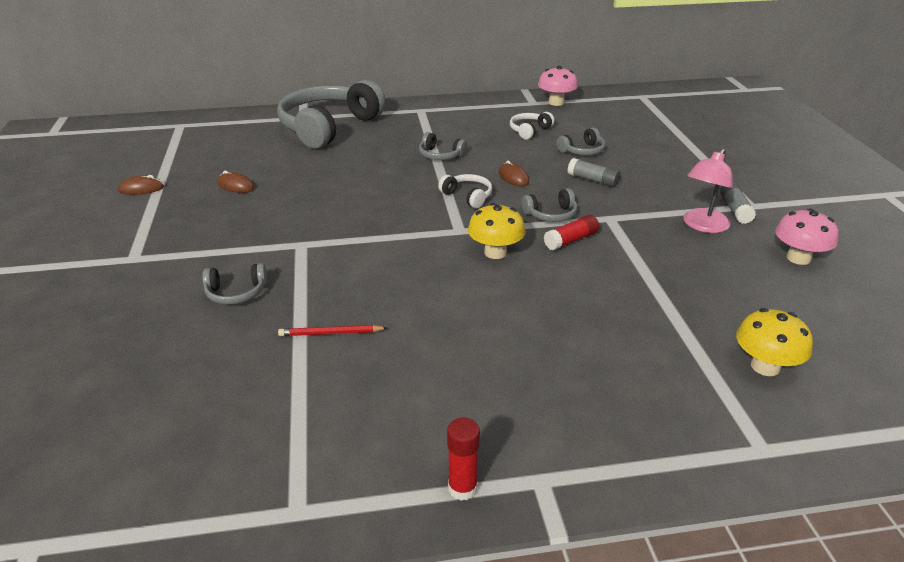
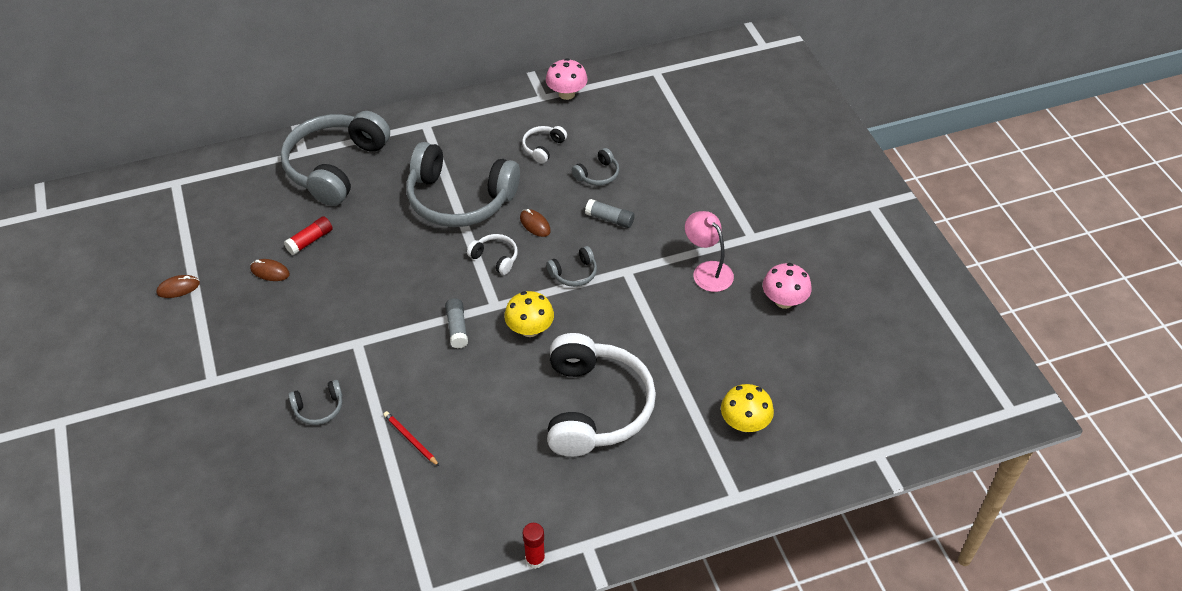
camera: 10 degrees left, 15 degrees up
(331, 333) = (410, 439): red pencil -> red pencil turned 60 degrees clockwise
(440, 155) = (459, 199): grey headphones -> grey headphones, size x2.38
(566, 328) = (595, 407): none -> white headphones
(571, 240) = (594, 305): red glue stick -> red glue stick (310, 241)
(702, 226) = (707, 271): pink lamp -> pink lamp turned 120 degrees clockwise
(735, 210) = (737, 245): grey glue stick -> grey glue stick (457, 328)

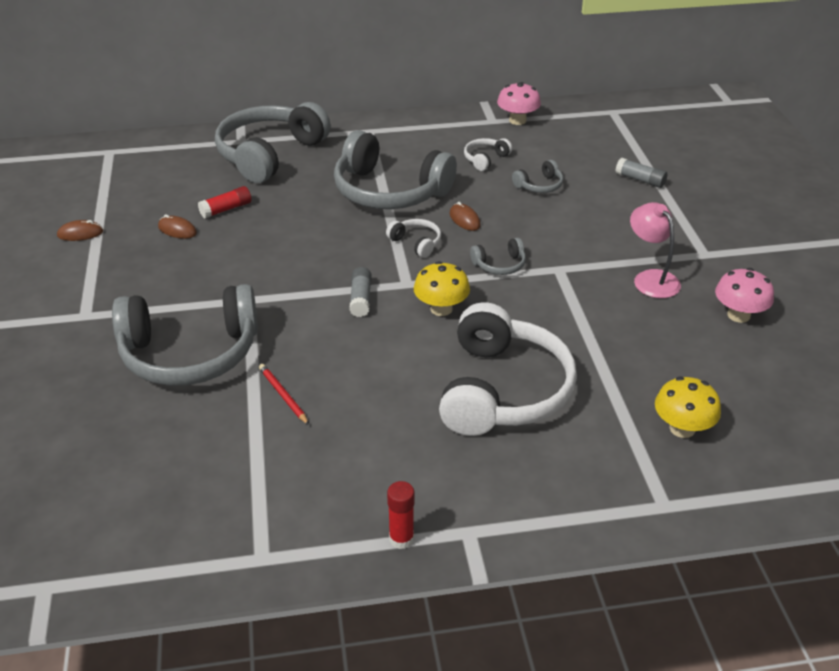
camera: 10 degrees right, 10 degrees down
(319, 408) = (190, 353): grey headphones -> grey headphones, size x2.38
(609, 219) = (546, 223): grey glue stick -> grey glue stick (640, 180)

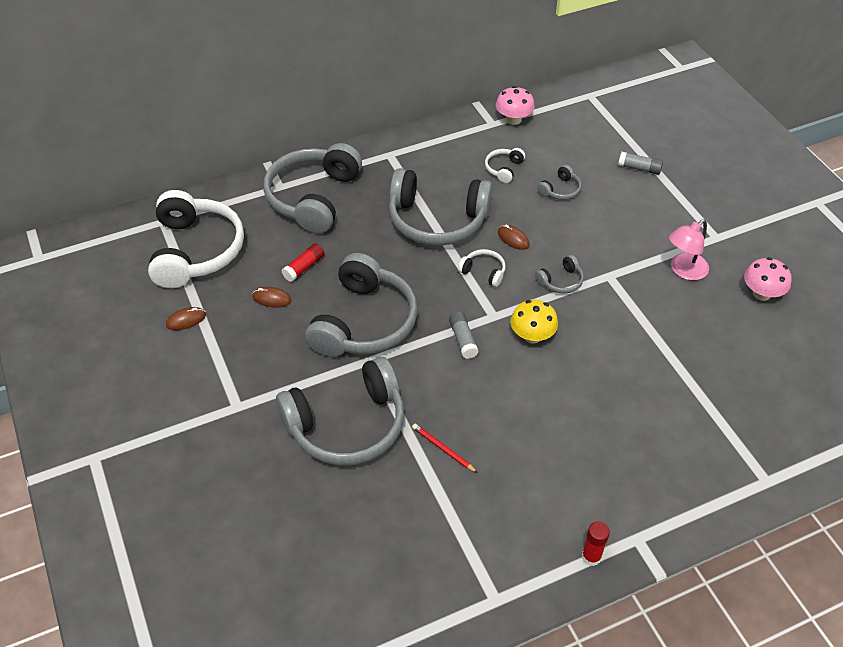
camera: 15 degrees left, 10 degrees up
(262, 266) = (364, 322): none -> grey headphones
(503, 390) = (612, 405): white headphones -> white headphones (196, 251)
(651, 278) = (684, 271): pink lamp -> pink lamp turned 90 degrees counterclockwise
(682, 428) = (756, 410): yellow mushroom -> none

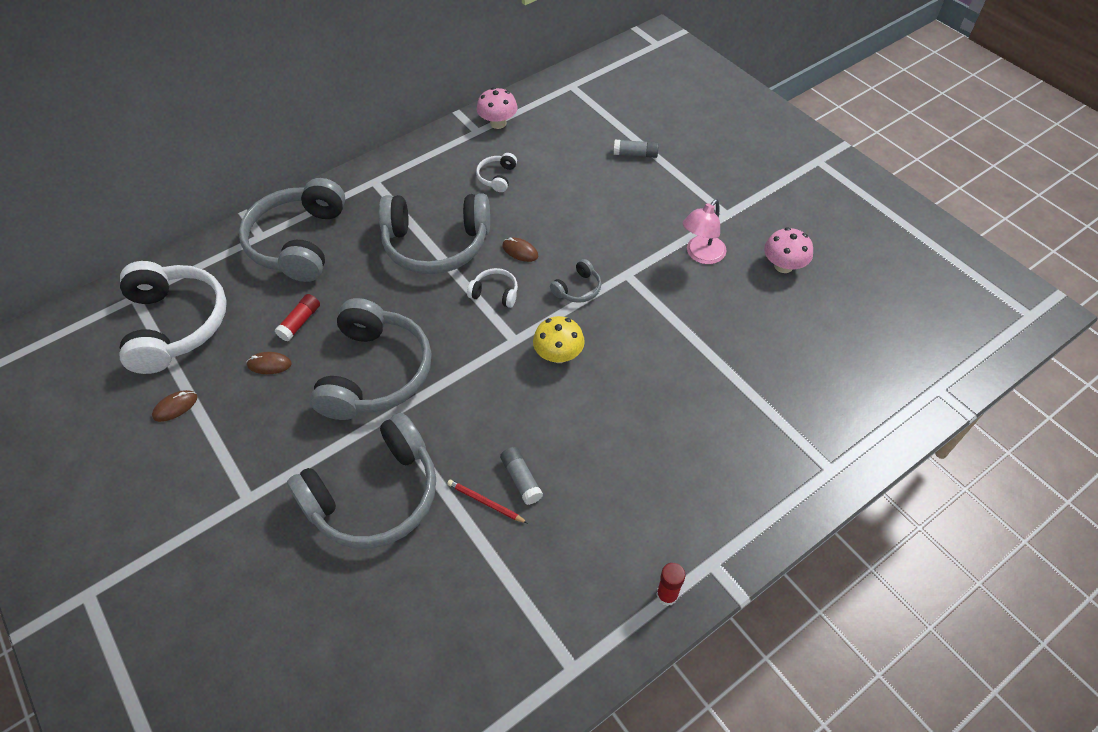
camera: 10 degrees left, 5 degrees up
(463, 339) = (486, 372): grey glue stick -> grey glue stick (521, 479)
(560, 190) = (559, 190): grey headphones -> none

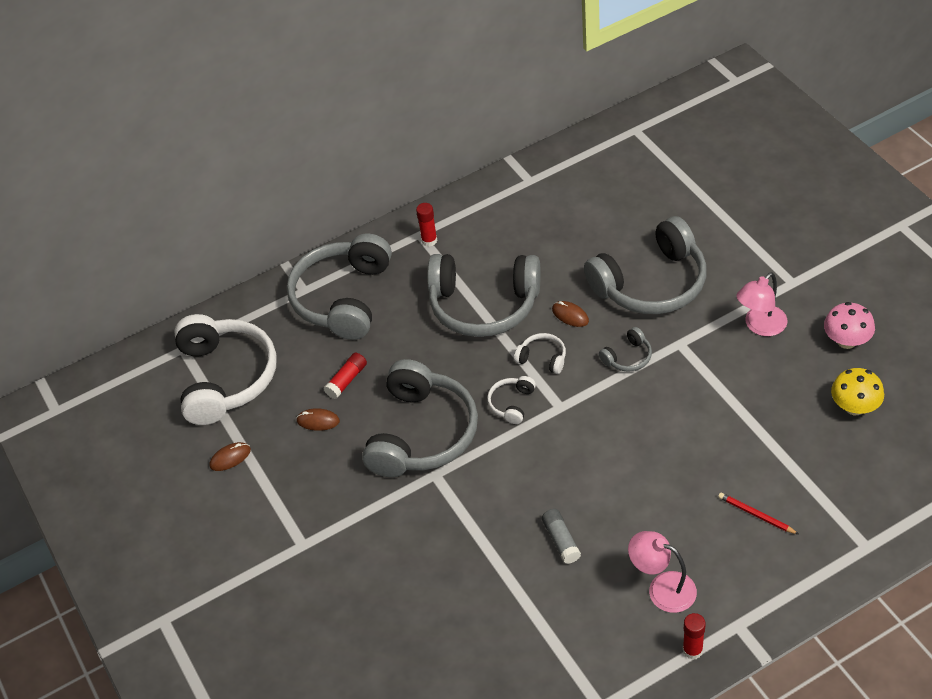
camera: 10 degrees right, 5 degrees down
(375, 496) = (422, 549): grey headphones -> grey headphones (651, 284)
(383, 186) = (429, 240): none -> red glue stick
(485, 502) = (526, 560): red pencil -> red pencil (756, 515)
(497, 177) = (549, 234): white headphones -> white headphones (511, 403)
(498, 123) = (553, 172): pink mushroom -> none
(559, 355) = (604, 423): yellow mushroom -> yellow mushroom (854, 407)
(629, 526) = (662, 588): none -> pink lamp
(635, 154) = (700, 212): grey glue stick -> none

